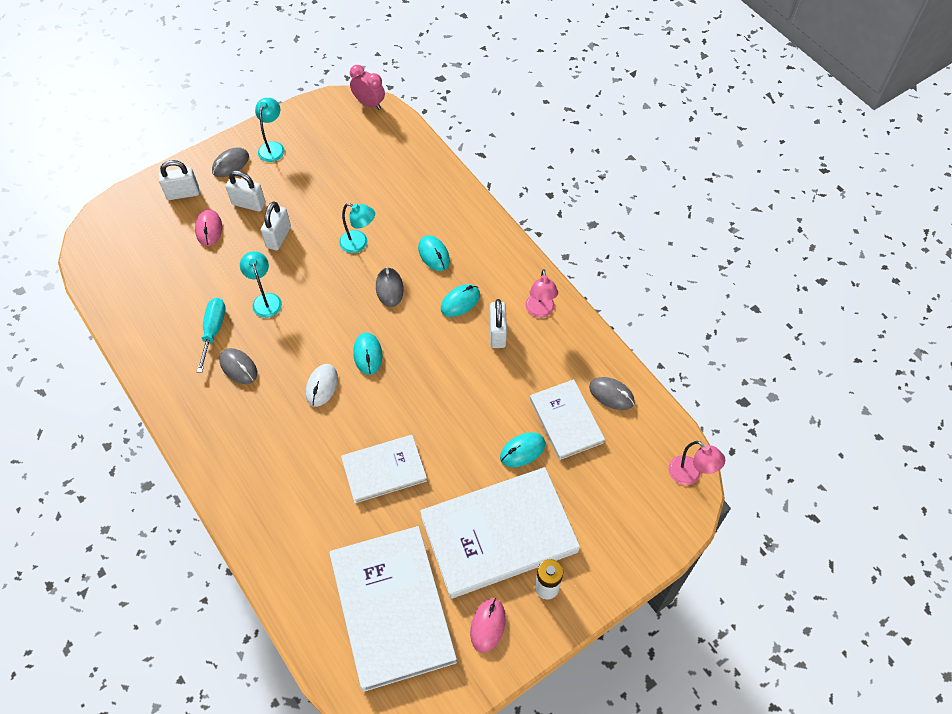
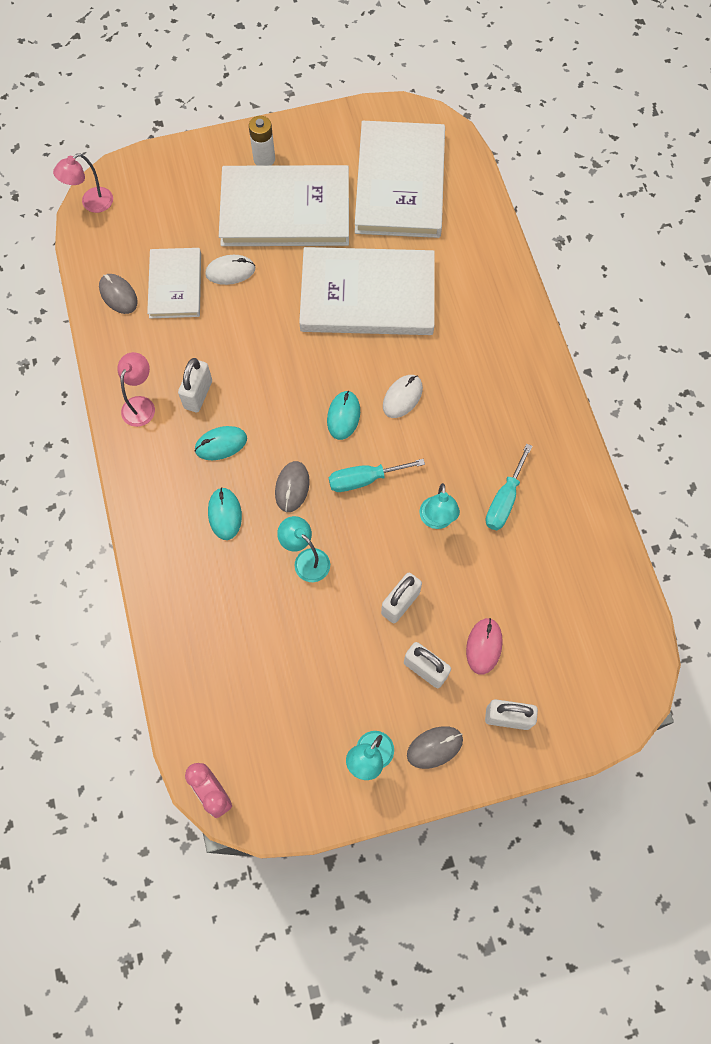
camera: 160 degrees left, 10 degrees up
(238, 367) = (485, 447): grey mouse -> none
(333, 311) = (364, 479): none -> turquoise screwdriver
(384, 470) = (367, 295): white book -> white book, size x1.75
(488, 625) = (325, 148): pink mouse -> none
(522, 450) = (230, 271): turquoise mouse -> white mouse
(690, 475) = (91, 203): pink lamp -> pink lamp turned 105 degrees counterclockwise

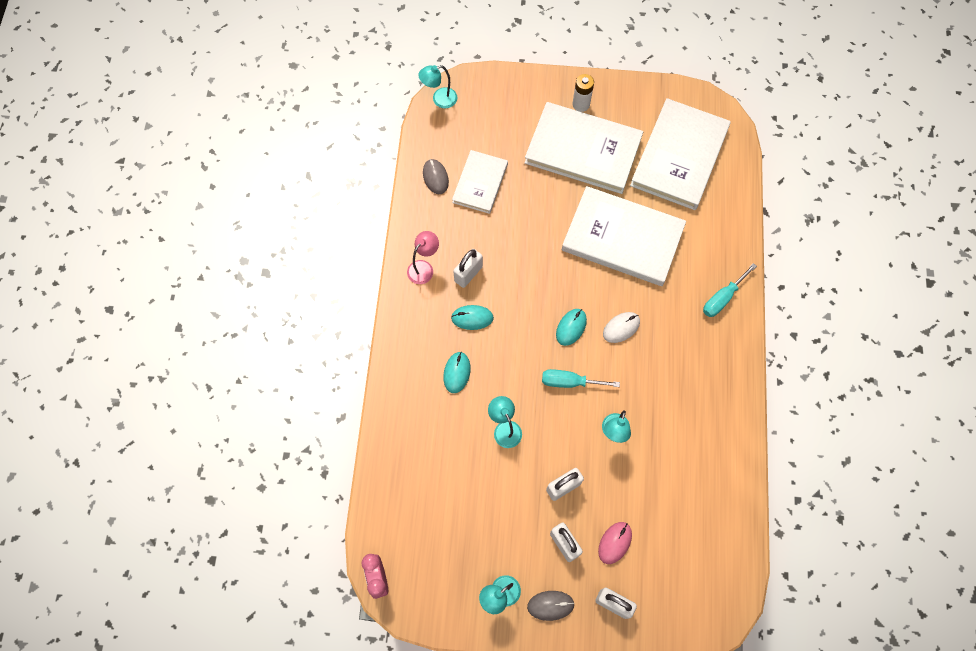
camera: 20 degrees right, 0 degrees up
(91, 203) = (439, 99): pink lamp -> turquoise lamp
(230, 271) = (525, 186): white mouse -> none
(292, 487) = (513, 369): grey mouse -> none
(504, 500) = (671, 435): turquoise screwdriver -> turquoise screwdriver (722, 298)

